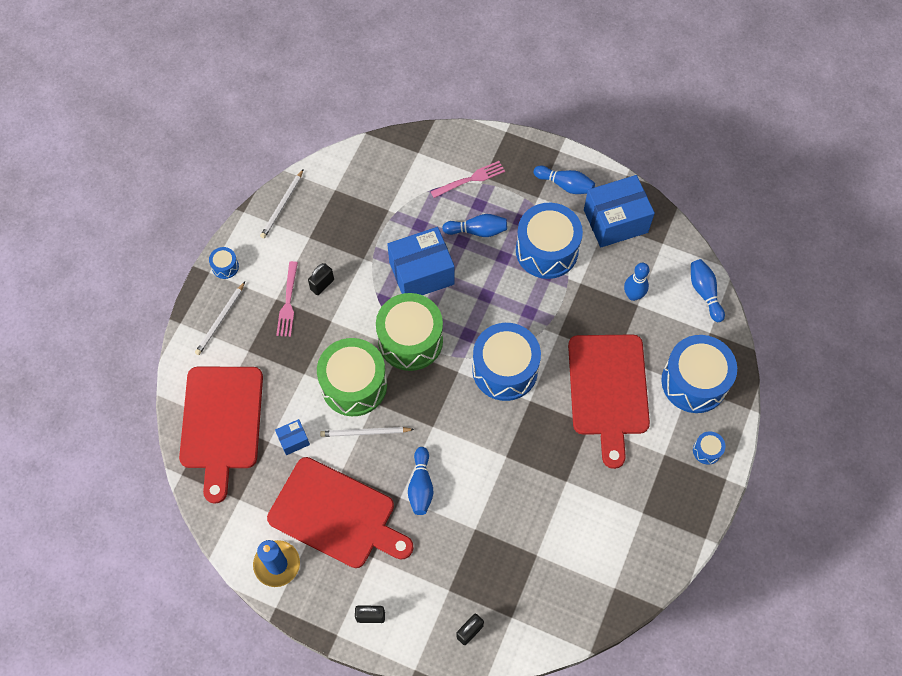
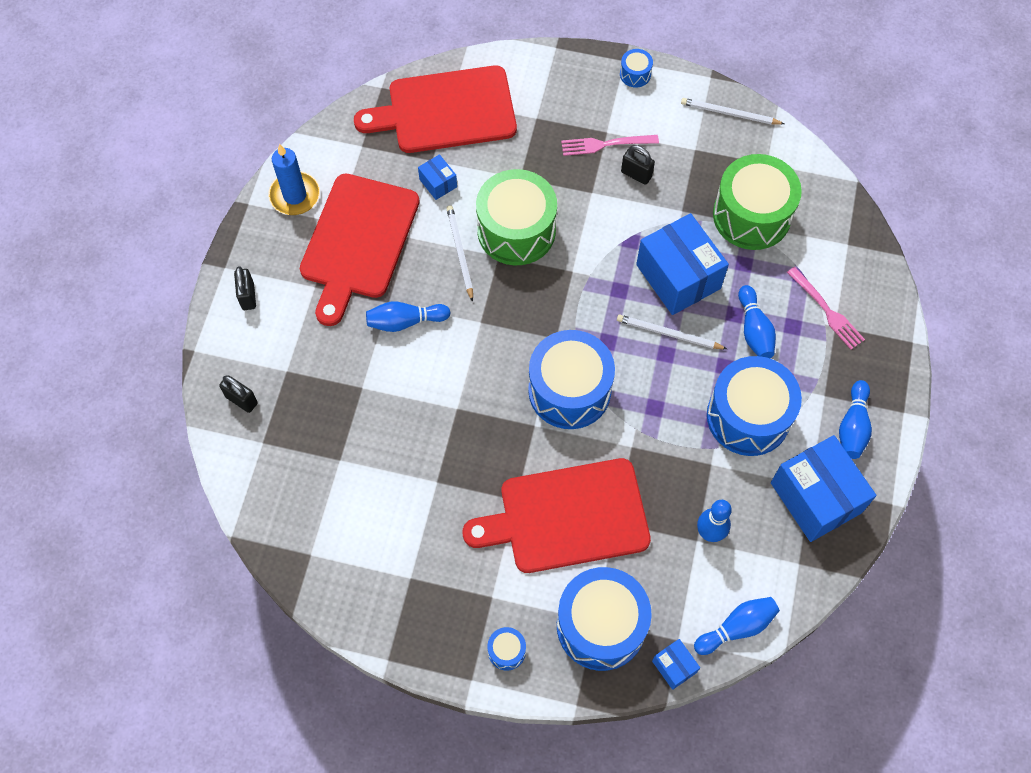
camera: 80 degrees right, 0 degrees up
(220, 320) = (568, 84): white pencil -> white pencil (668, 334)
(410, 340) = (585, 279): green drum -> green drum (751, 215)
(728, 339) = (674, 666): none -> blue box

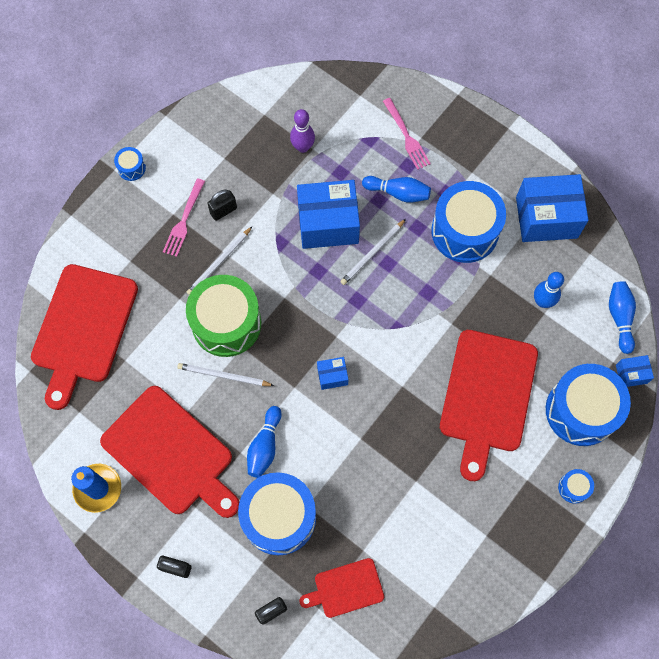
camera: 65 degrees left, 5 degrees up
(293, 459) = (346, 588): none -> red cutting board
(438, 183) = (150, 365): blue box -> blue box (332, 376)
(569, 390) = (385, 347): blue drum -> blue drum (279, 517)
(729, 113) = (206, 118): white pencil -> white pencil (219, 262)
(751, 215) = (303, 147): green drum -> purple bowling pin
(827, 311) = (407, 136): pink fork -> pink fork turned 75 degrees clockwise
(853, 426) = (504, 166): blue bowling pin -> none

